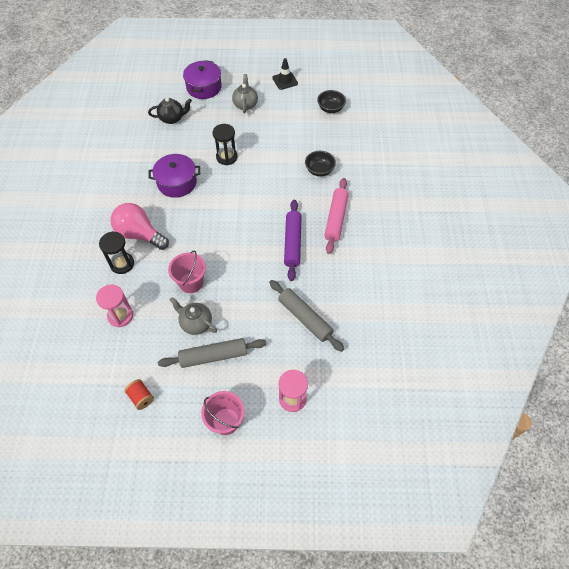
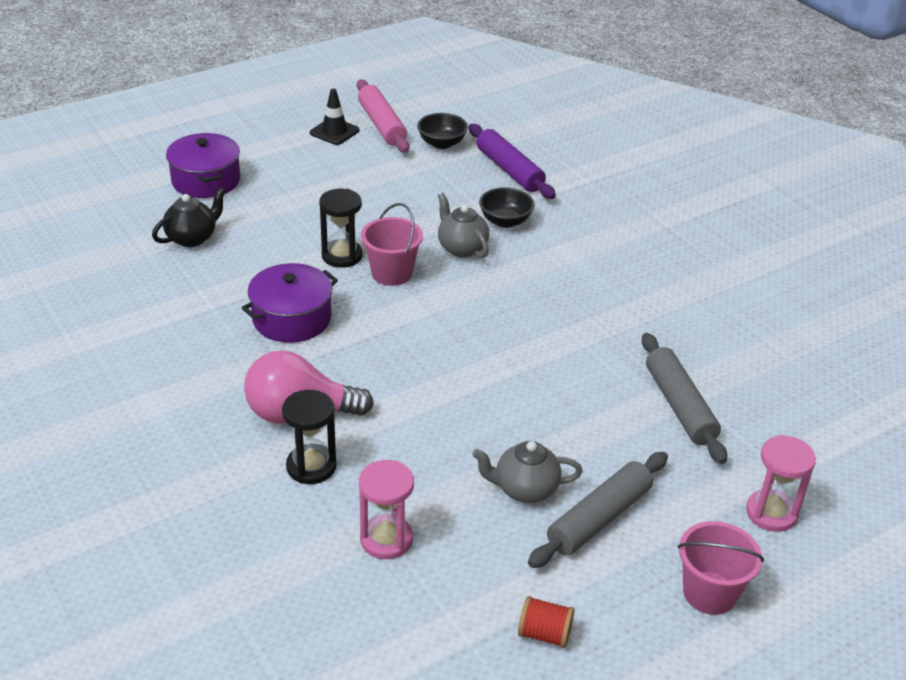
camera: 35 degrees left, 20 degrees down
(191, 282) = (458, 440): pink bucket -> pink bucket (392, 273)
(245, 104) = (301, 180): grey teapot -> grey teapot (461, 248)
(293, 243) = (562, 322): purple rolling pin -> purple rolling pin (509, 170)
(305, 318) = (680, 406): grey rolling pin -> grey rolling pin turned 60 degrees clockwise
(336, 219) = (592, 269): pink rolling pin -> pink rolling pin (382, 124)

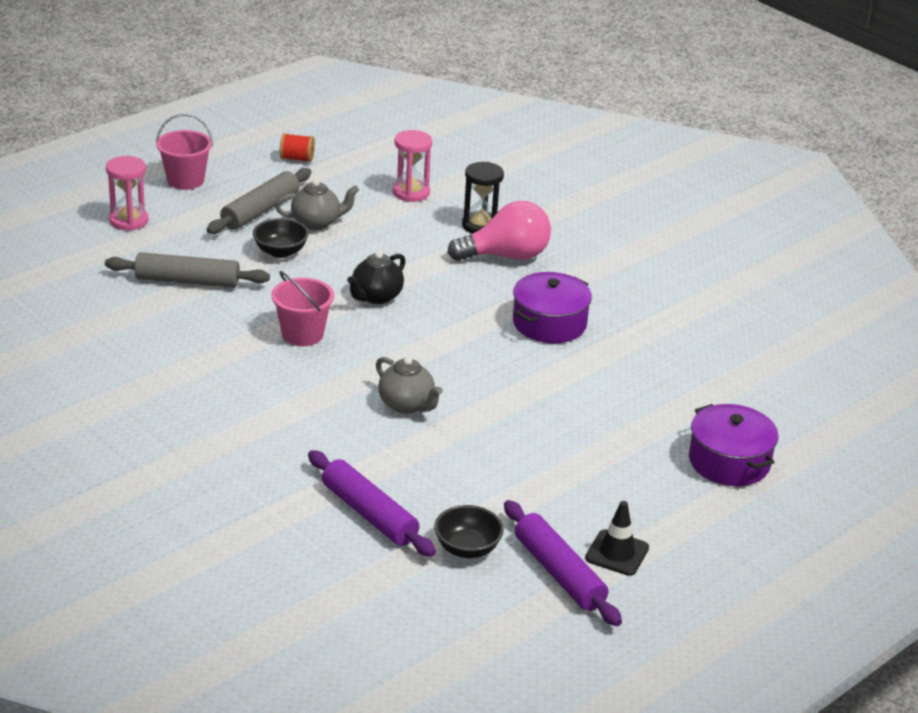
camera: 170 degrees right, 5 degrees down
(192, 238) = (693, 391): black teapot -> black teapot (376, 297)
(342, 256) = (530, 386): black hourglass -> none
(382, 124) = (559, 573): pink rolling pin -> purple rolling pin
(392, 273) = (472, 372): pink bucket -> pink bucket (302, 334)
(505, 221) = (364, 441): black bowl -> black bowl (280, 252)
(680, 406) = (187, 281): grey rolling pin -> grey rolling pin turned 60 degrees counterclockwise

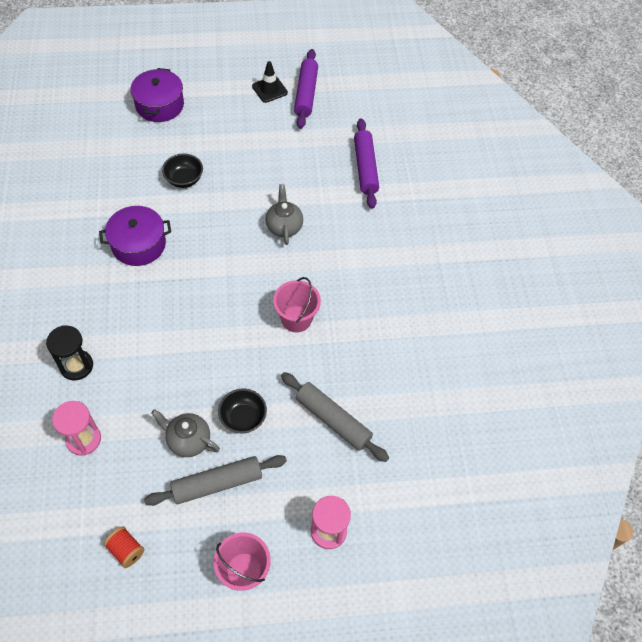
camera: 145 degrees left, 25 degrees up
(376, 297) = (219, 329): black teapot -> none
(467, 548) = (335, 126): black bowl -> black bowl (184, 179)
(506, 256) = (95, 322): pink light bulb -> none

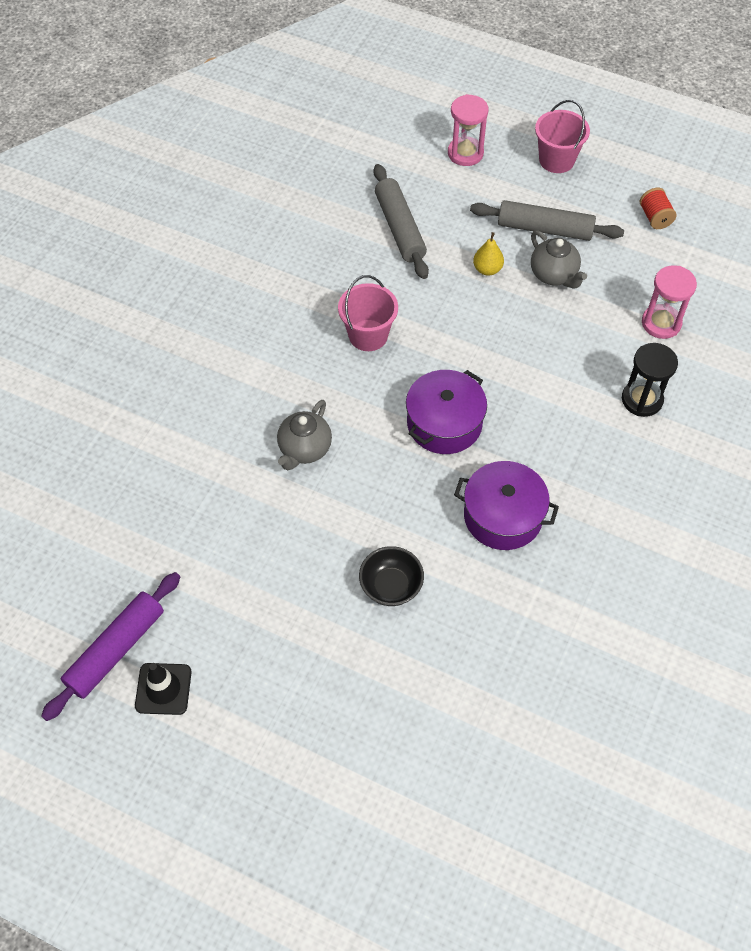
camera: 145 degrees left, 0 degrees up
(160, 105) = (352, 750): purple pot -> purple pot (444, 423)
(243, 418) = (487, 269): black bowl -> yellow pear
(365, 168) = (137, 479): purple rolling pin -> none

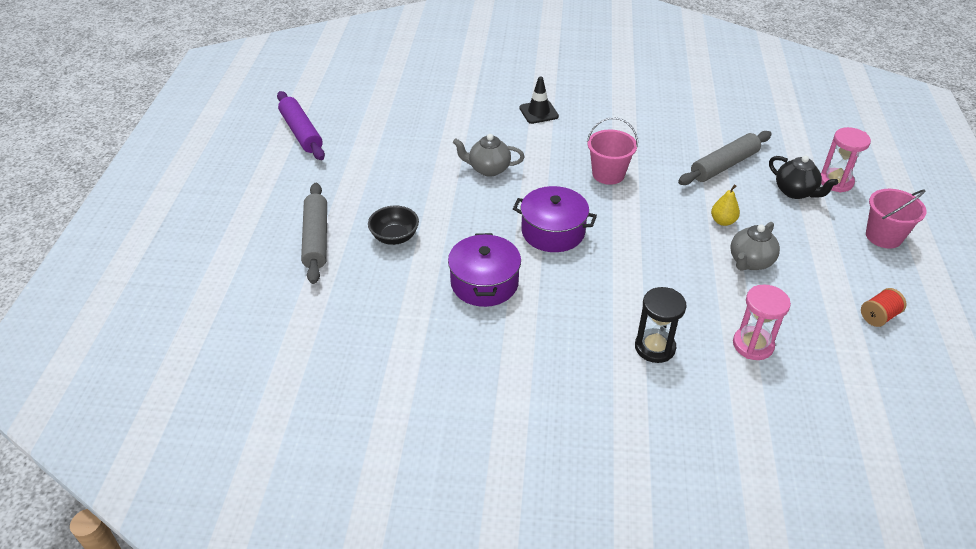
camera: 70 degrees right, 15 degrees down
(115, 650) = (301, 132): purple rolling pin -> purple rolling pin turned 45 degrees clockwise
(163, 689) = (280, 157): black traffic cone -> black traffic cone (538, 112)
(467, 191) = (795, 192): none -> black teapot
(544, 228) = (797, 245): grey rolling pin -> grey rolling pin (316, 239)

